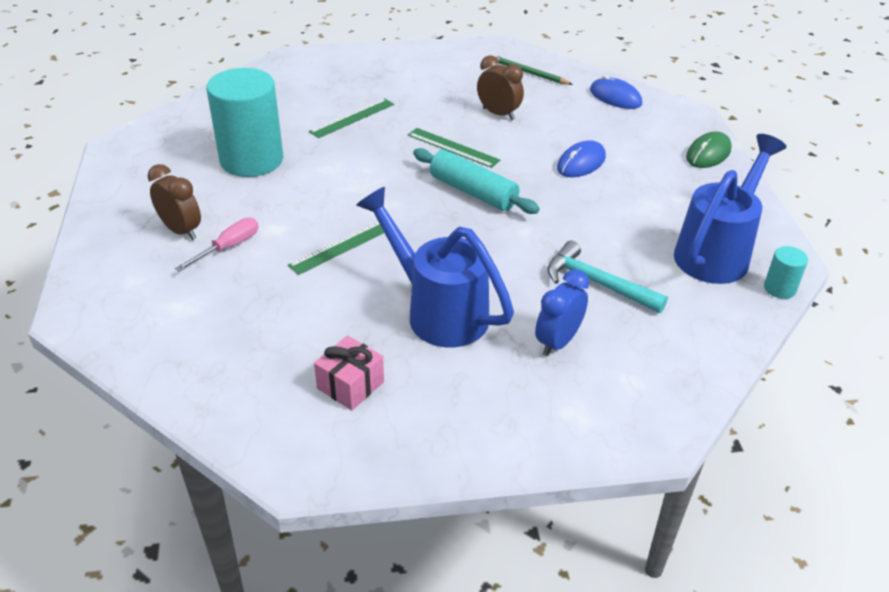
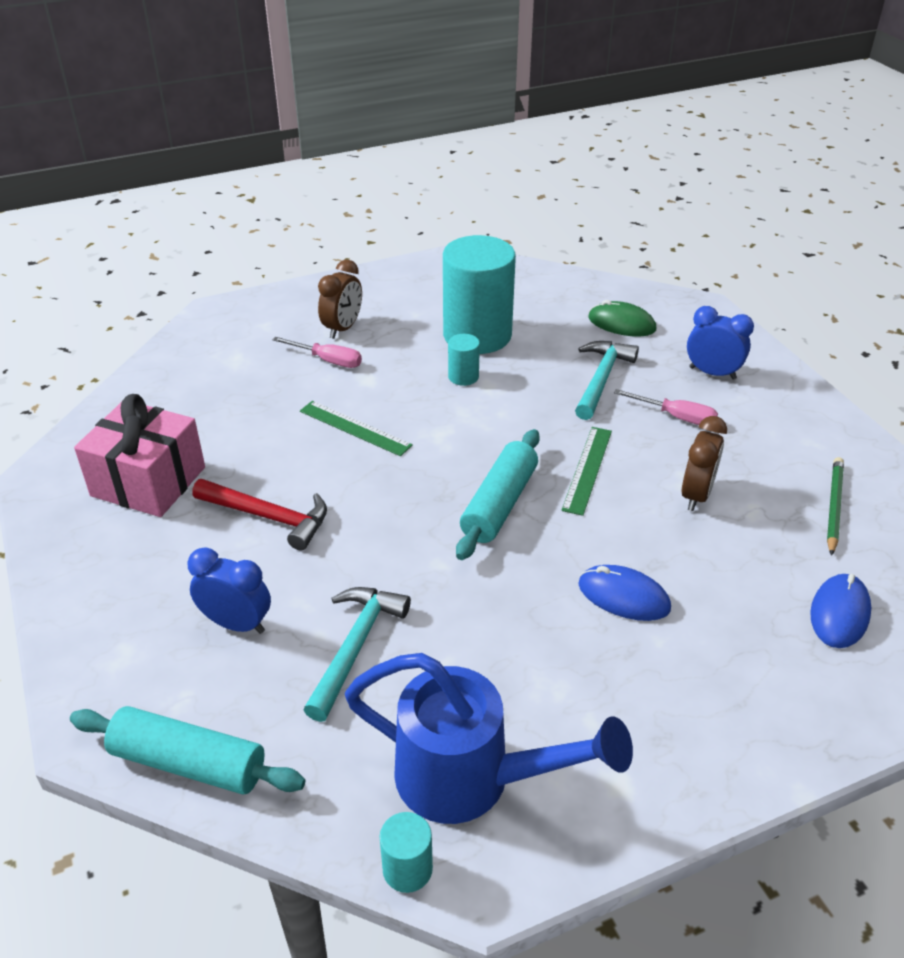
camera: 75 degrees right, 0 degrees up
(306, 178) = (463, 377): none -> turquoise cylinder
(350, 385) = (148, 481): pink gift -> pink gift, size x1.74
(352, 118) = (601, 379): green ruler -> turquoise hammer
(374, 74) = (712, 373): none -> blue clock
(415, 100) = (676, 417): none -> pink screwdriver
(437, 310) = (269, 517): blue watering can -> red hammer
(691, 380) = (188, 763): none -> turquoise rolling pin
(708, 154) = (745, 753): green mouse -> green mouse (621, 324)

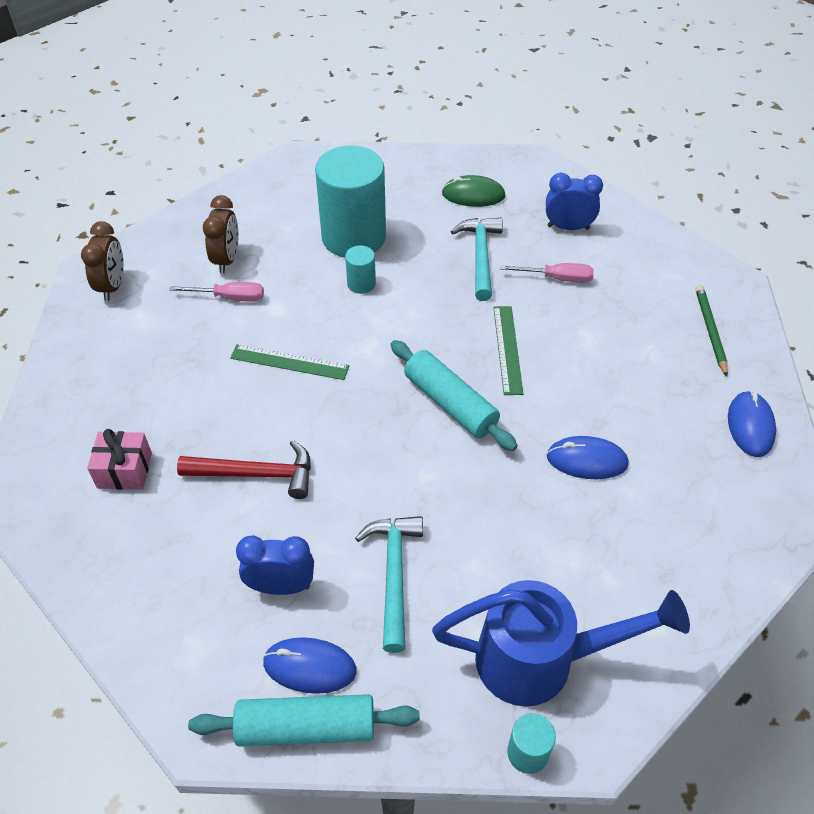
camera: 20 degrees left, 10 degrees up
(148, 481) = (124, 470): pink gift -> pink gift, size x0.57
(223, 707) = (309, 667): none -> blue mouse
(499, 504) = (450, 403): turquoise rolling pin -> turquoise rolling pin turned 45 degrees counterclockwise
(696, 495) = (603, 349): brown clock -> brown clock (112, 286)

